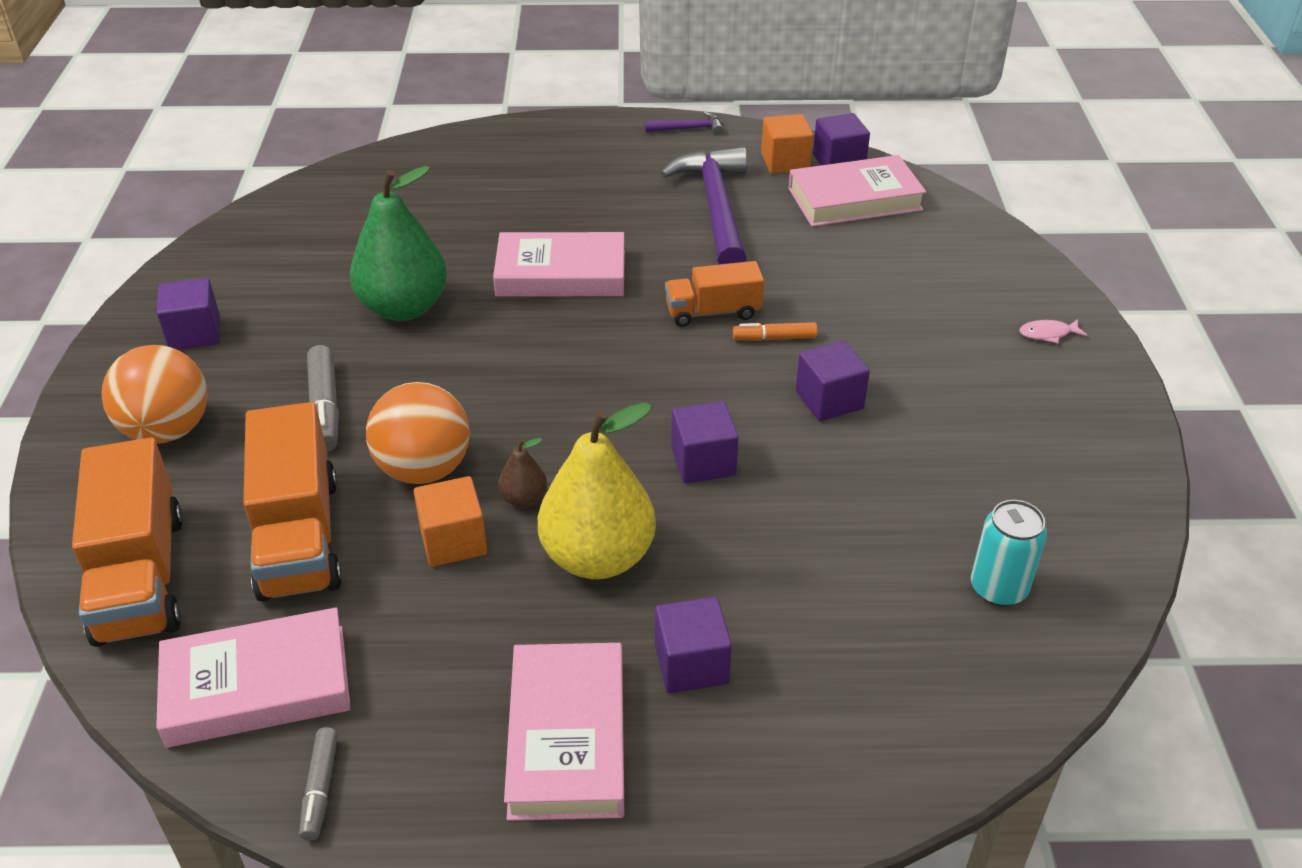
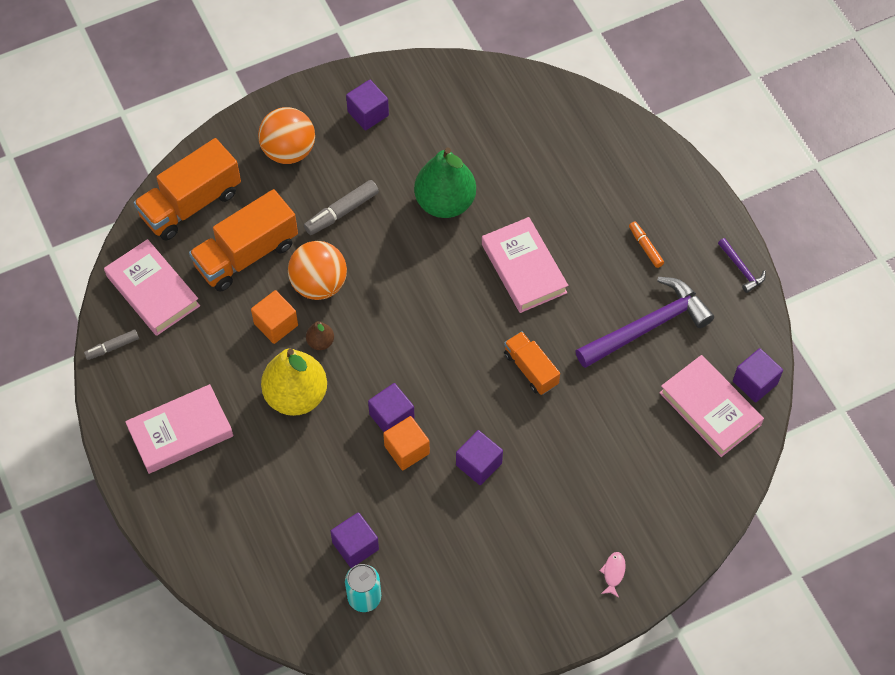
camera: 65 degrees right, 20 degrees up
(691, 664) = (246, 467): purple cube -> purple cube (355, 546)
(774, 338) = (522, 413): orange marker -> orange marker (645, 247)
(785, 162) = (733, 347): orange cube -> orange cube (407, 450)
(1048, 334) = (613, 573): pink fish -> pink fish turned 45 degrees clockwise

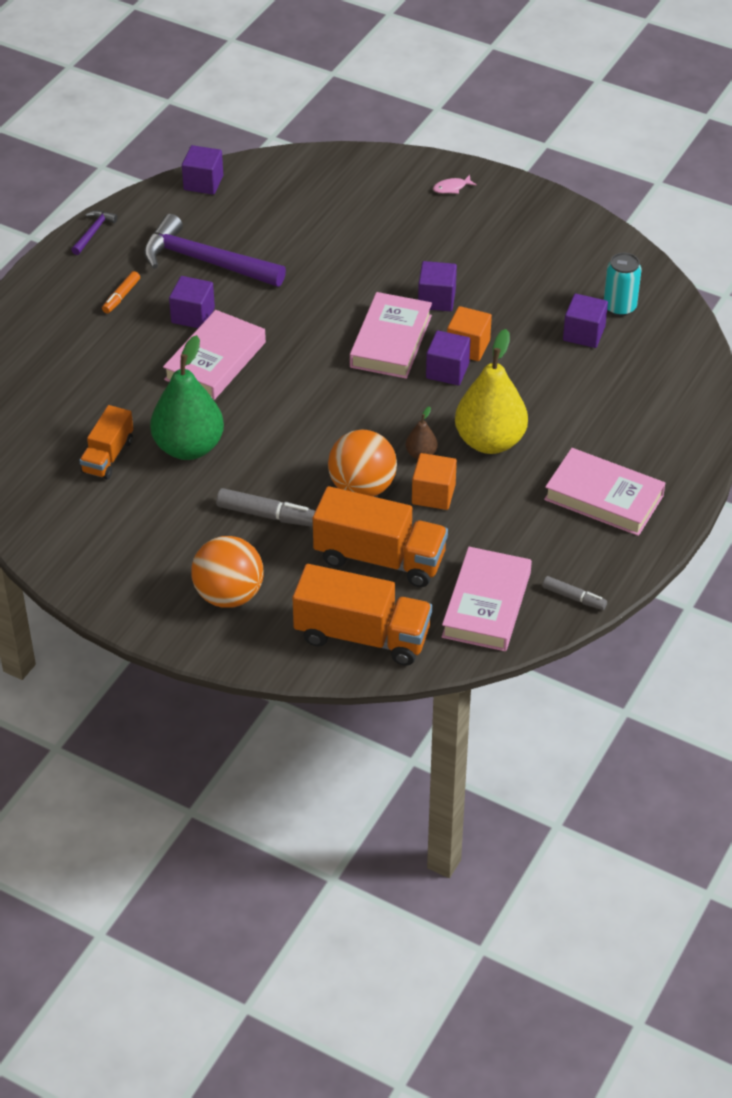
camera: 125 degrees left, 15 degrees down
(368, 113) = (128, 558): purple cube -> purple cube (193, 315)
(531, 369) = (316, 310): orange truck -> orange truck (108, 456)
(710, 409) = (253, 196): pink book -> pink book (390, 341)

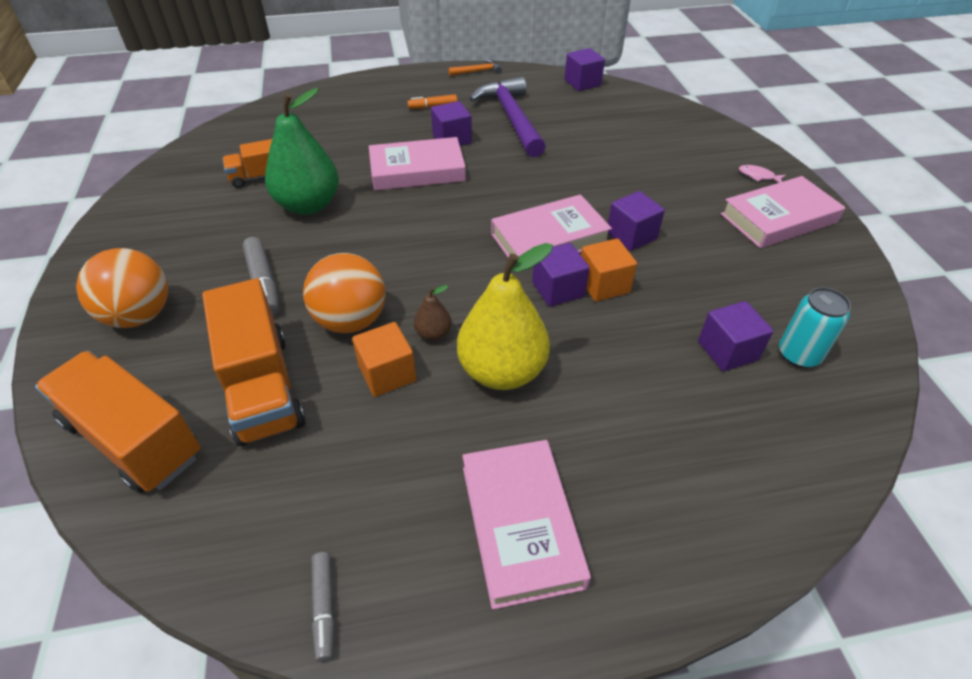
camera: 50 degrees right, 0 degrees up
(93, 232) = (477, 71): purple hammer -> orange hammer
(362, 636) = (133, 439): orange truck -> orange truck turned 150 degrees clockwise
(486, 605) = (251, 520): pink book -> pink book (778, 218)

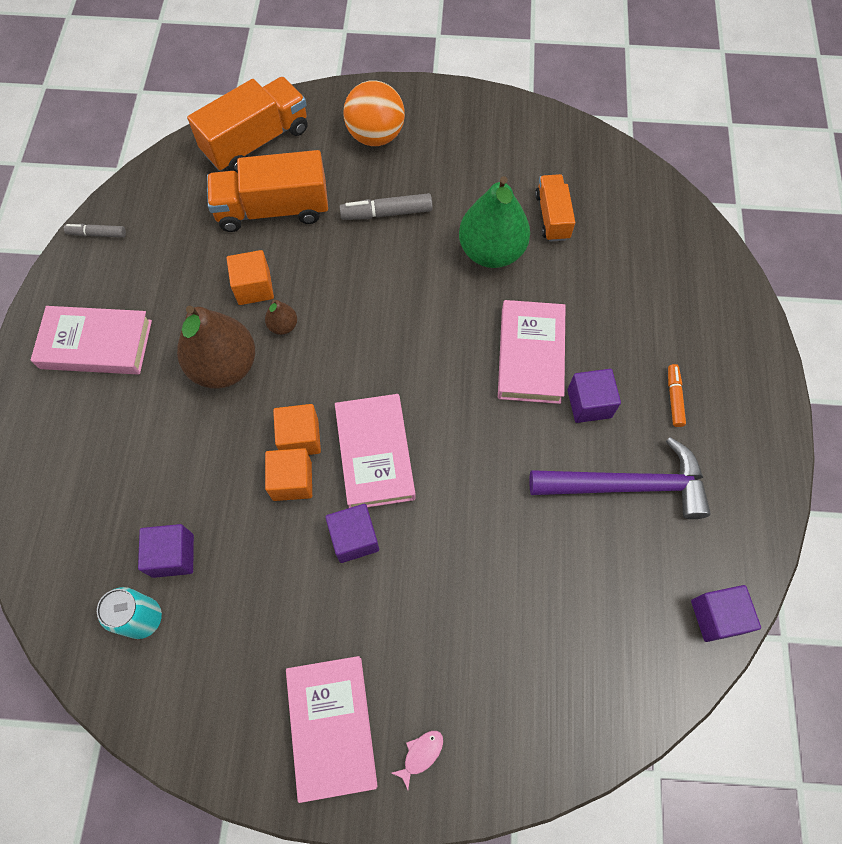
camera: 105 degrees right, 20 degrees up
(351, 321) = (320, 270): orange ball -> none
(477, 71) = (771, 476): orange hammer -> none
(502, 371) = (224, 366): yellow pear -> brown pear
(558, 289) = (300, 438): purple cube -> orange cube

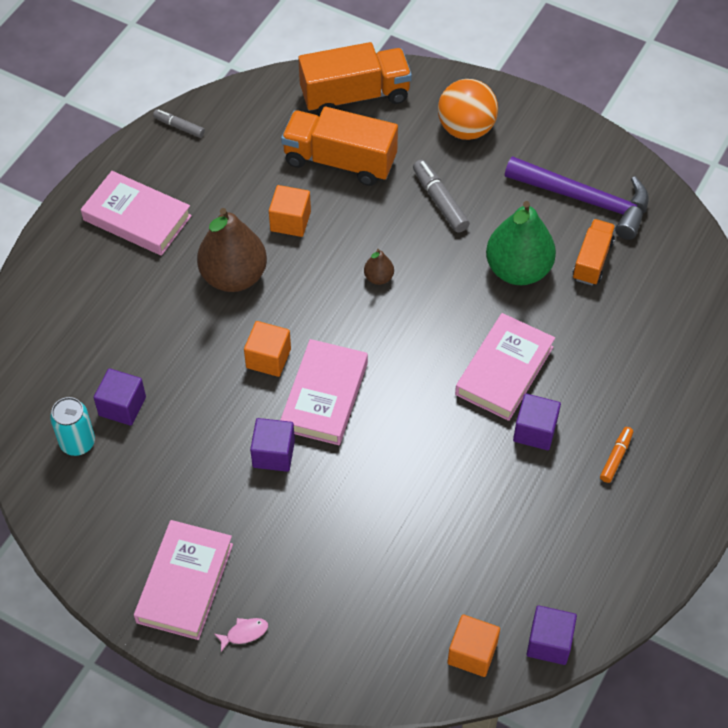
camera: 25 degrees right, 10 degrees down
(283, 326) = (299, 262): brown pear -> brown pear (378, 278)
(292, 481) = (245, 389): orange cube -> orange cube (472, 653)
(386, 213) = (440, 201): grey marker -> grey marker turned 45 degrees clockwise
(627, 485) = (531, 509): purple hammer -> purple hammer (585, 200)

